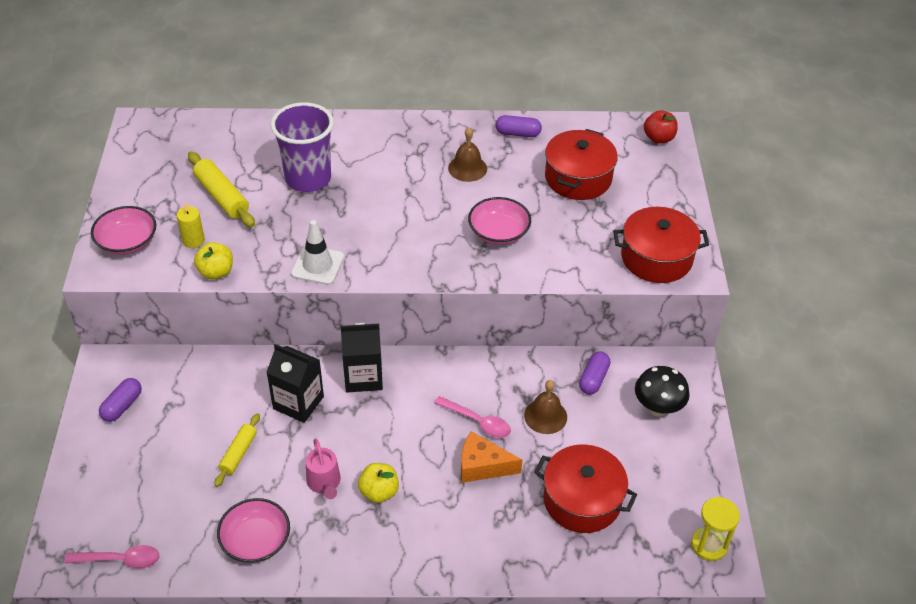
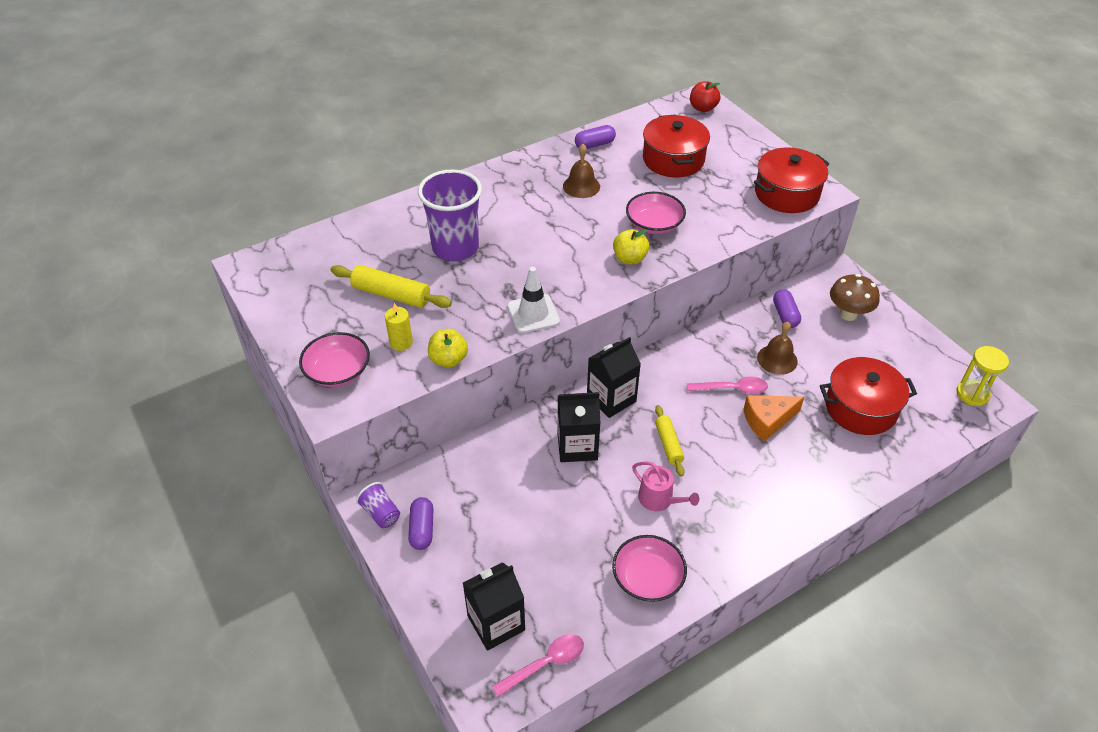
camera: 30 degrees left, 0 degrees up
(104, 377) = (381, 513): none -> purple cup
(112, 508) = (496, 623): none -> black carton
(238, 453) = (565, 514): yellow rolling pin -> yellow rolling pin (668, 444)
(379, 492) = (709, 483): yellow apple -> yellow apple (629, 259)
(657, 408) = (848, 314): black mushroom -> brown mushroom

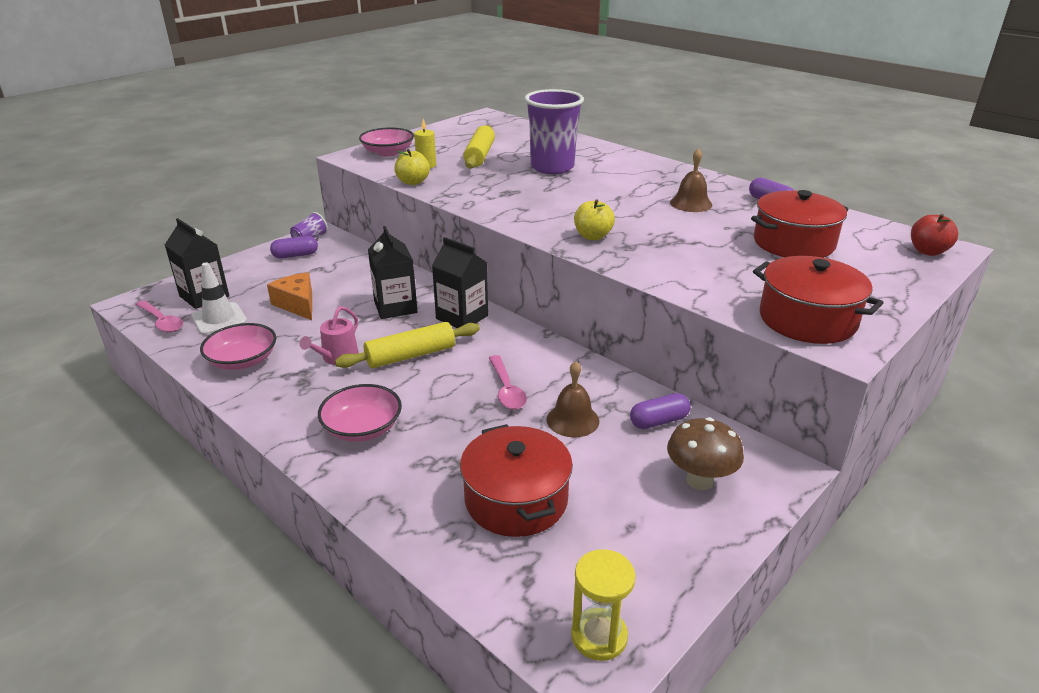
camera: 75 degrees right, 15 degrees down
(533, 314) = (484, 204): white traffic cone -> white traffic cone (219, 319)
(654, 224) = (661, 243): pink bowl -> pink bowl (362, 428)
(668, 444) = (410, 355): yellow rolling pin -> yellow rolling pin, size x1.56
(767, 421) = (465, 419): orange cheese -> orange cheese (297, 304)

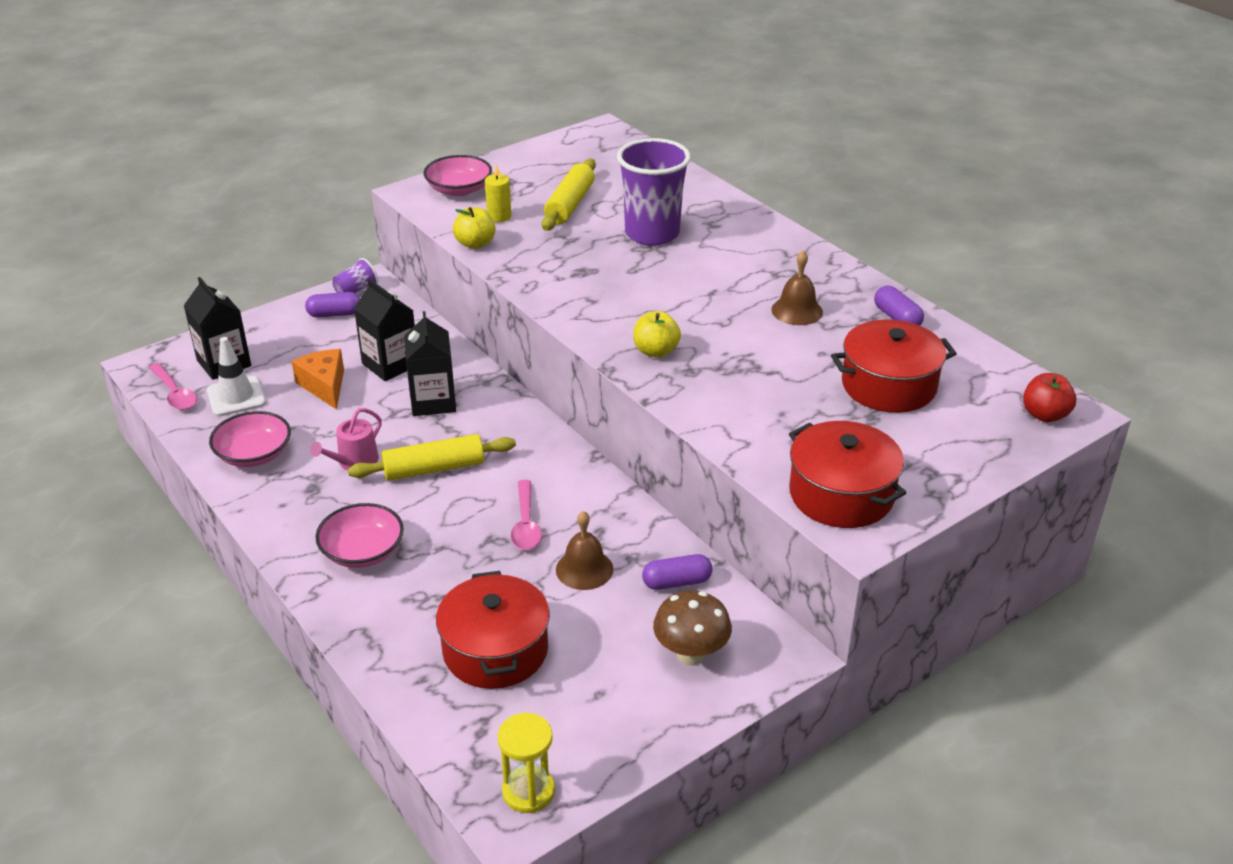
camera: 10 degrees right, 5 degrees up
(462, 317) = (505, 423): black carton -> black carton (390, 364)

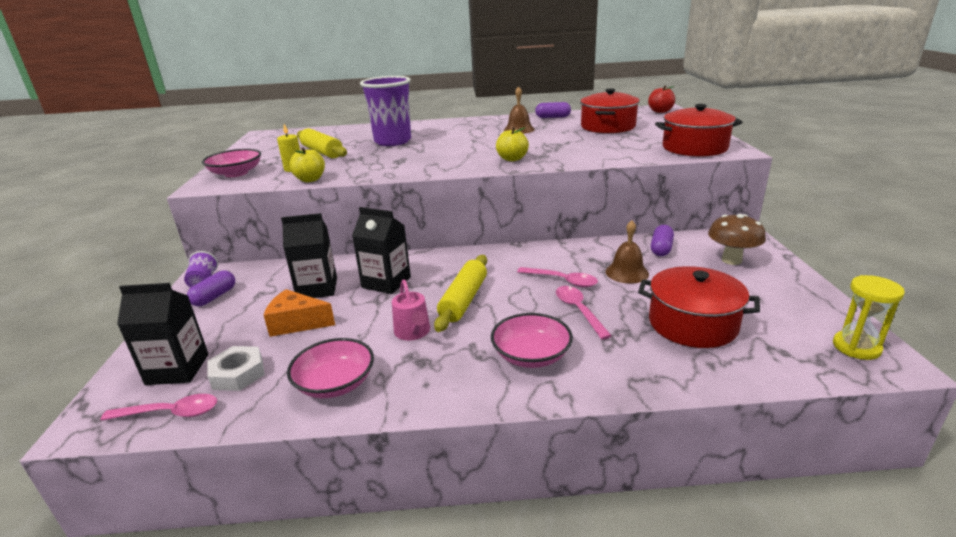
camera: 55 degrees left, 10 degrees down
(236, 397) = (238, 374): white traffic cone -> white nut
(467, 557) = (579, 311): none -> pink spoon

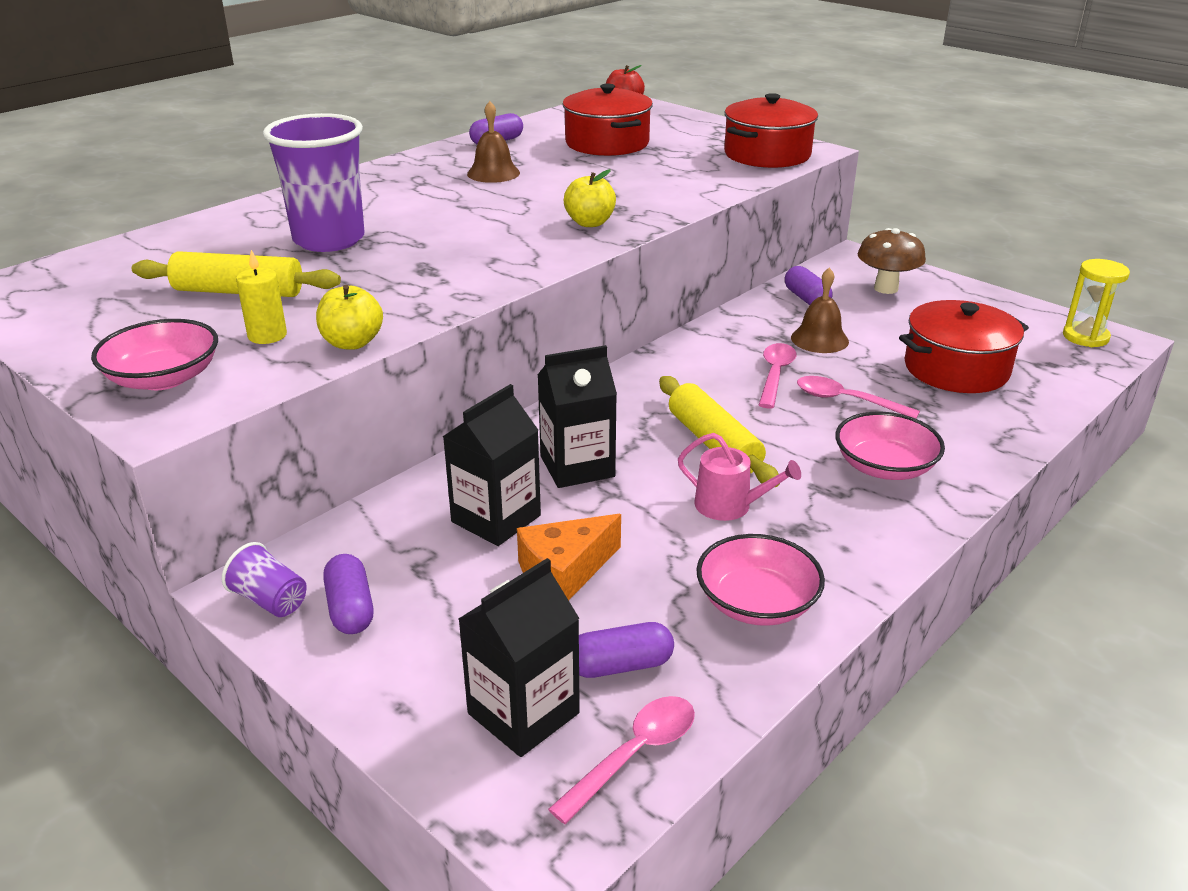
camera: 45 degrees left, 5 degrees up
(238, 374) = (620, 665): white nut -> purple capsule
(562, 281) = (775, 375): pink spoon -> pink spoon turned 60 degrees counterclockwise

